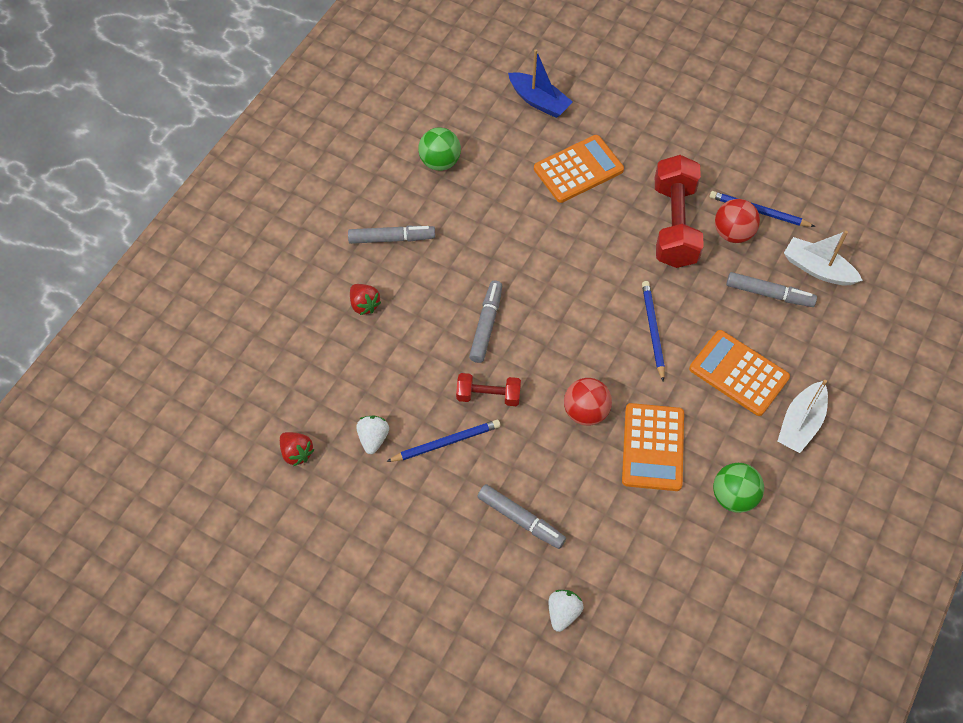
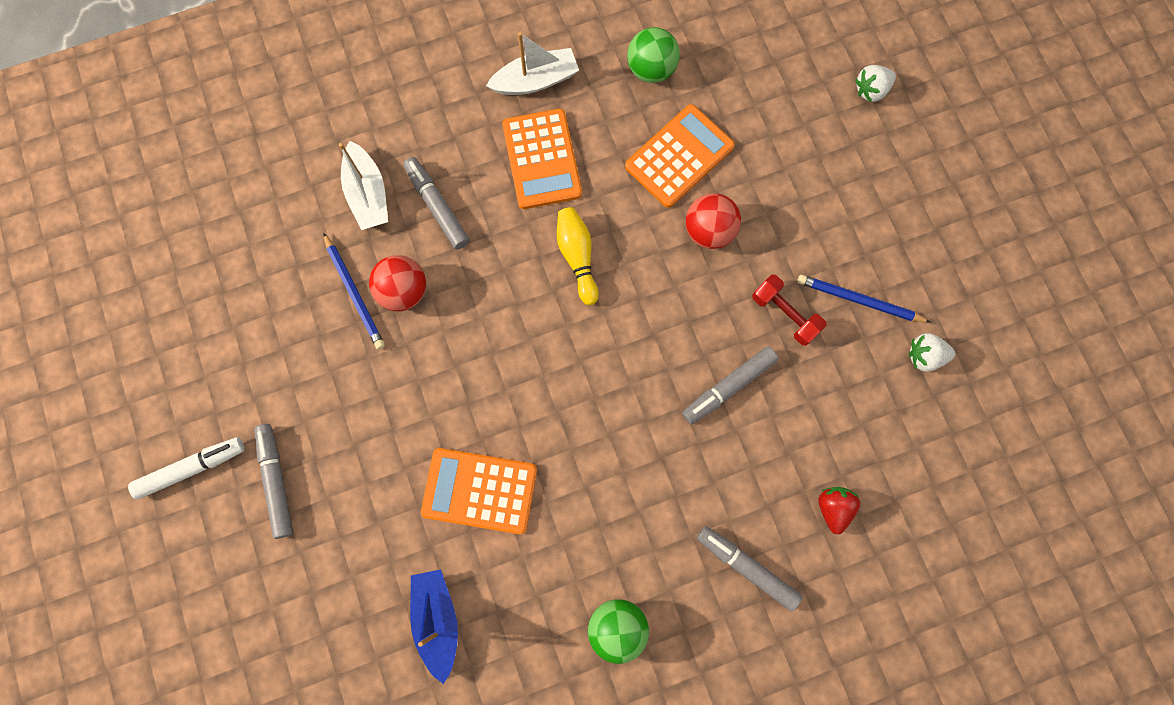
camera: 140 degrees left, 15 degrees up
(297, 453) = (1008, 398): red strawberry -> none
(373, 438) = (924, 356): white strawberry -> white strawberry turned 45 degrees clockwise
(521, 519) = (846, 184): grey marker -> grey marker (276, 481)
(652, 330) = (577, 257): blue pencil -> yellow bowling pin
(674, 225) = (448, 346): red dumbbell -> none
(739, 74) = (192, 468): none -> white marker

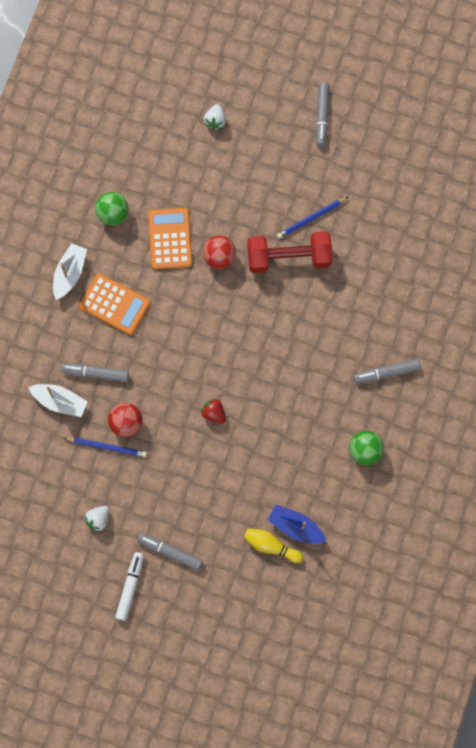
camera: 50 degrees left, 0 degrees up
(479, 491) = (253, 462): orange calculator -> none
(577, 257) = (179, 328): yellow bowling pin -> yellow bowling pin (271, 546)
(728, 387) = (300, 312): grey marker -> grey marker (322, 116)
(785, 314) = (289, 257): red dumbbell -> red dumbbell, size x1.85
(833, 508) = (393, 313): red strawberry -> red strawberry (214, 413)
(924, 356) = (361, 213): white strawberry -> white strawberry (98, 519)

